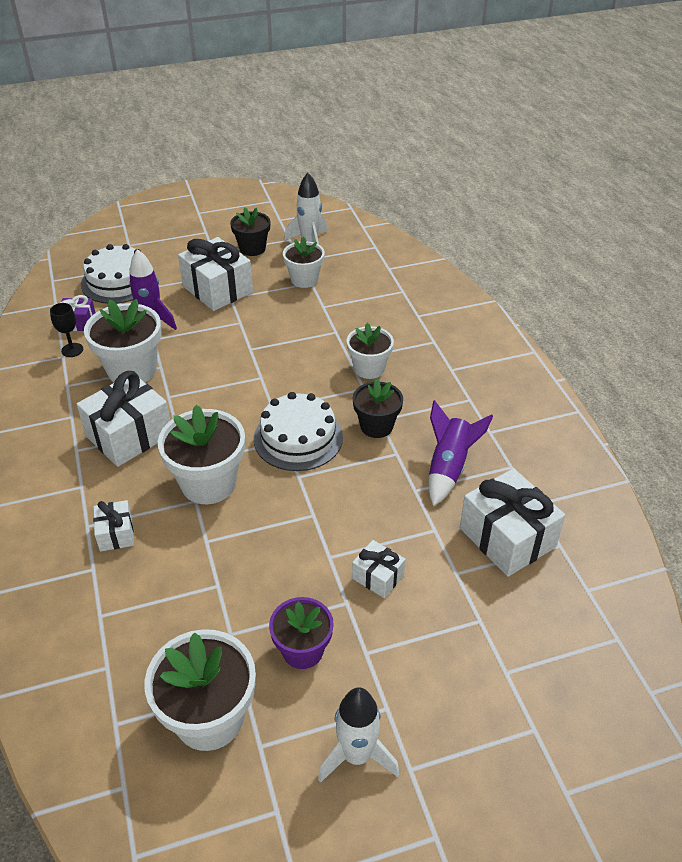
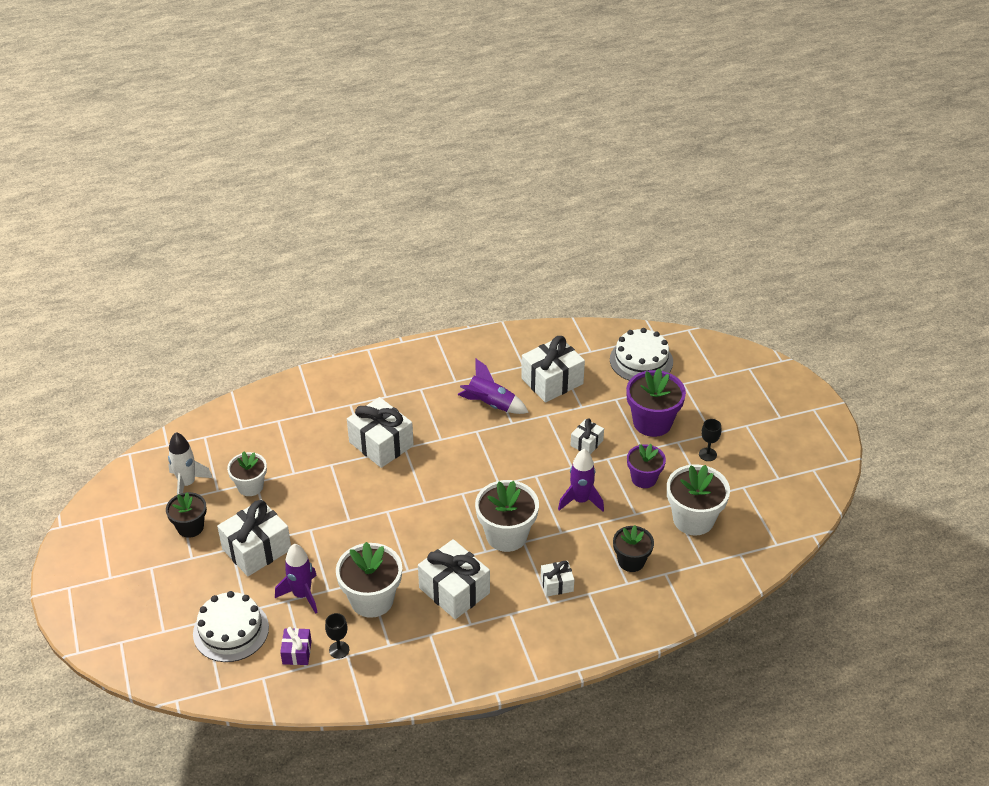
camera: 90 degrees left, 0 degrees up
(262, 565) = (580, 500): none -> purple rocket
(298, 438) = (459, 485): white cake -> white cake (641, 360)
(356, 755) = (707, 454): white rocket -> black goblet
(369, 368) = (381, 444): white flower pot -> white gift
(376, 426) = (448, 441): black flower pot -> black flower pot (631, 561)
(429, 671) = (652, 422): none -> purple flower pot

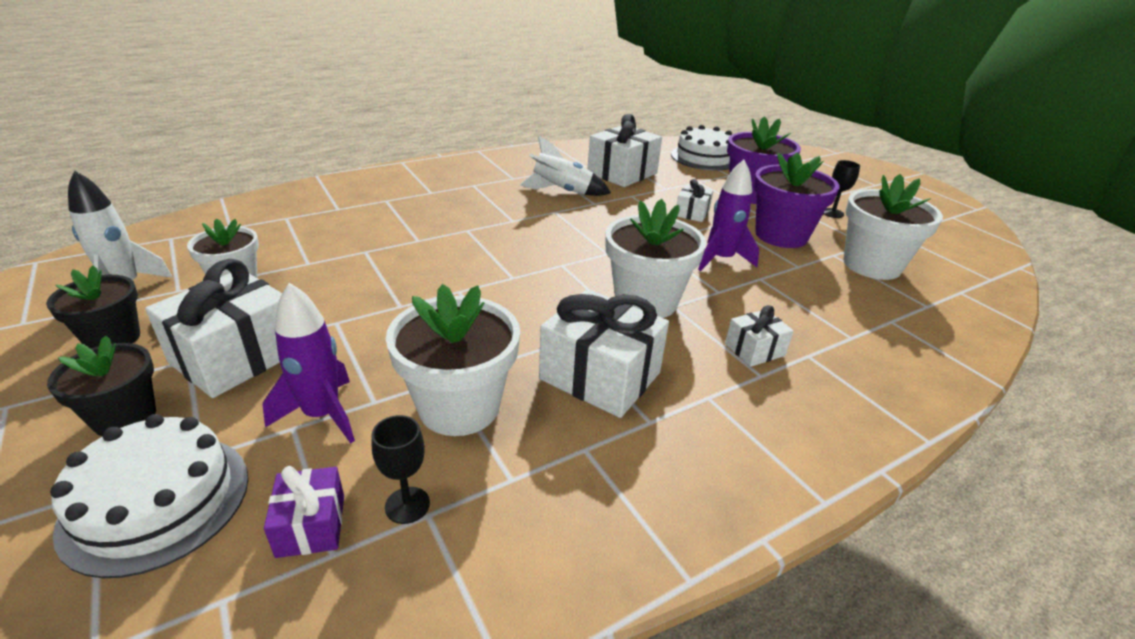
camera: 15 degrees left, 10 degrees down
(381, 444) = (434, 229): white gift -> none
(491, 404) = (562, 191): purple rocket -> white rocket
(631, 561) = (835, 312): black flower pot -> black flower pot (125, 417)
(644, 478) = (781, 235): purple flower pot -> purple flower pot, size x1.57

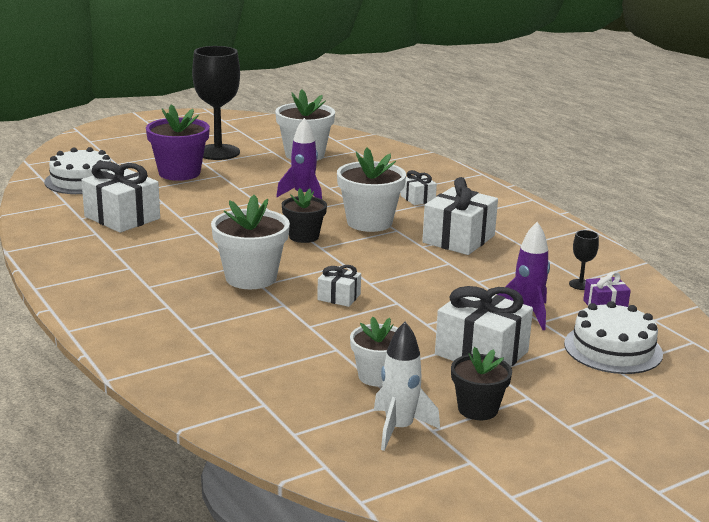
camera: 90 degrees left, 10 degrees down
(125, 417) = (557, 377): black flower pot -> black flower pot (304, 236)
(459, 407) = (502, 276): white flower pot -> white flower pot (251, 278)
(562, 191) = (169, 245): white rocket -> none
(692, 213) = (219, 197): white gift -> white gift (339, 297)
(781, 235) = (261, 173): purple flower pot -> none
(832, 213) = (218, 152): black goblet -> black goblet, size x2.42

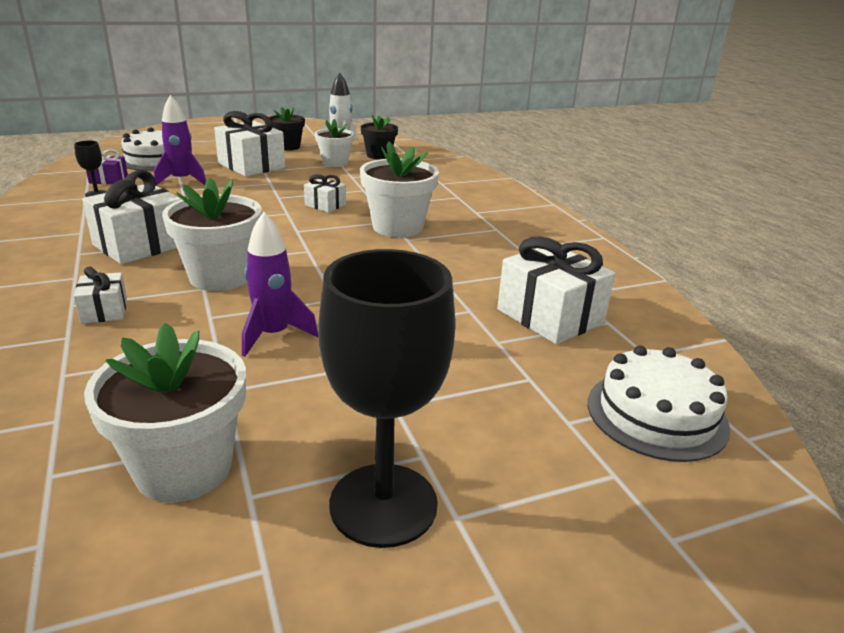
camera: 170 degrees left, 5 degrees up
(179, 173) = (475, 421): purple flower pot -> none
(304, 236) = (318, 265): black flower pot -> black flower pot (379, 155)

